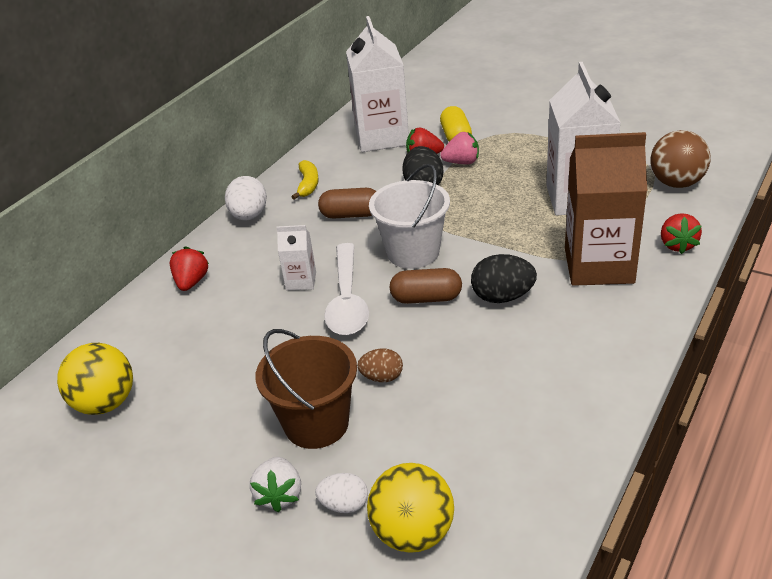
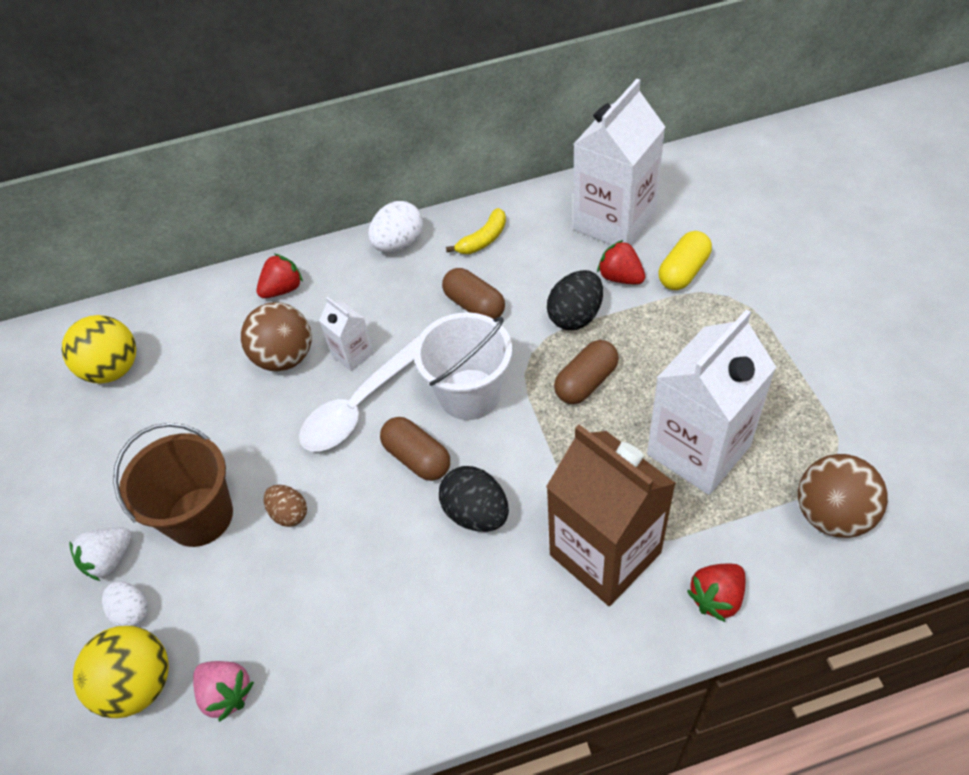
camera: 45 degrees right, 15 degrees up
(251, 311) = (285, 358): none -> brown ball
(462, 162) = (647, 312): pink strawberry -> pink strawberry (227, 693)
(475, 208) = (586, 382): none -> brown capsule

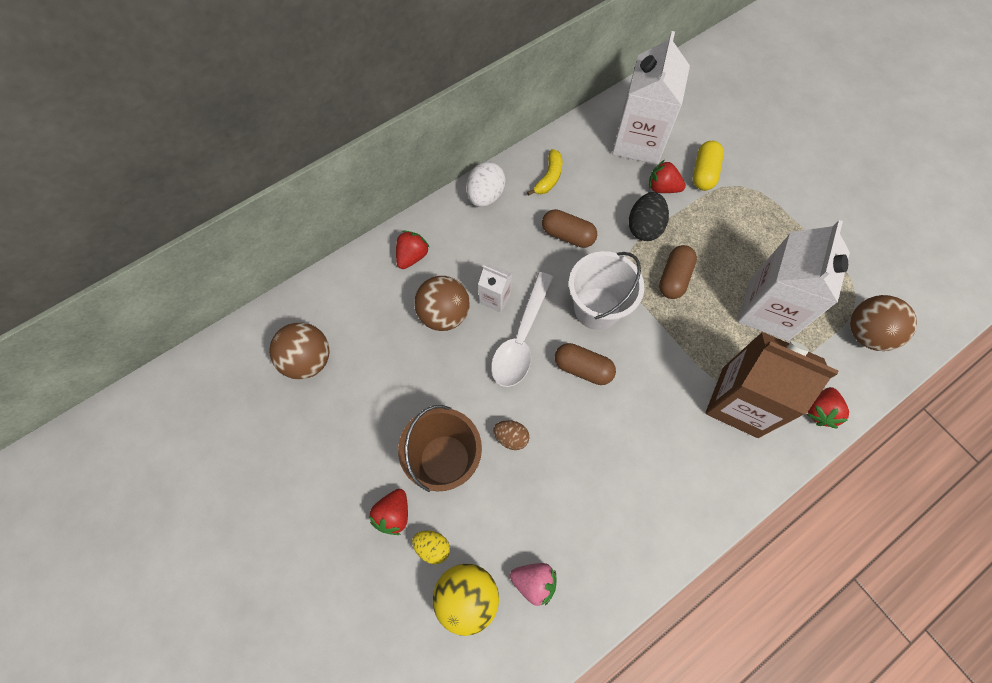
camera: 25 degrees left, 15 degrees up
(110, 560) = (393, 514): white strawberry -> red strawberry
(113, 370) = (308, 360): yellow ball -> brown ball
(132, 612) = (432, 547): white egg -> yellow egg
(476, 513) = (643, 398): black egg -> none

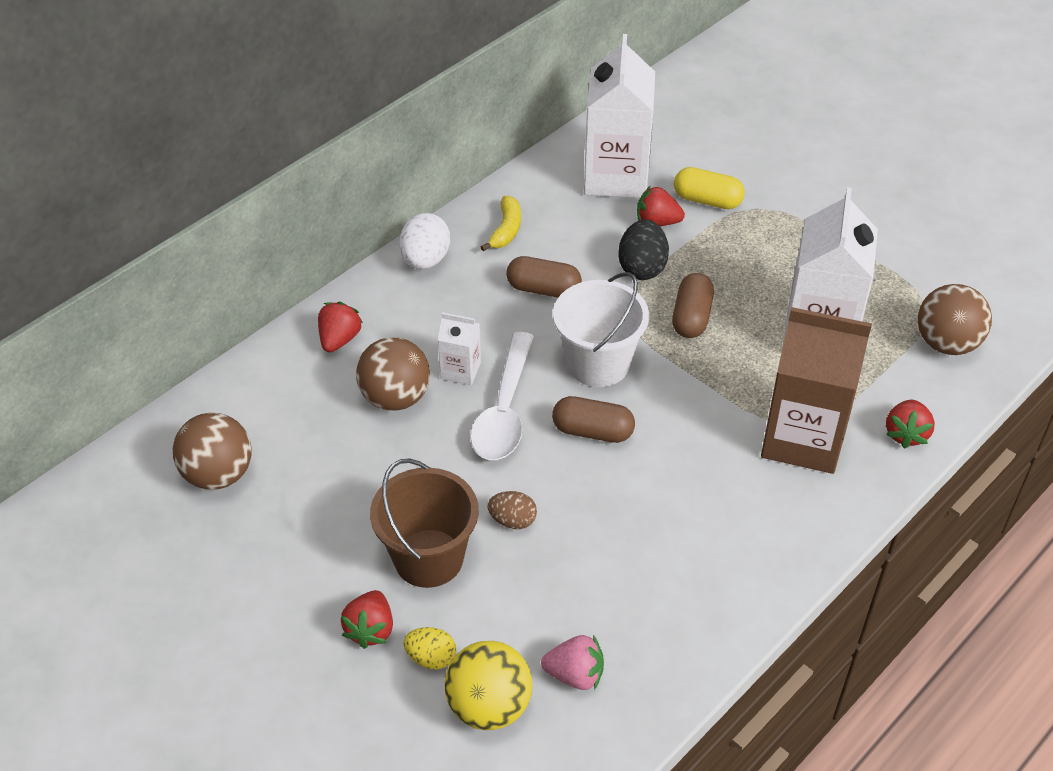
camera: 10 degrees left, 20 degrees down
(704, 173) = (707, 200): yellow capsule -> yellow capsule turned 75 degrees counterclockwise

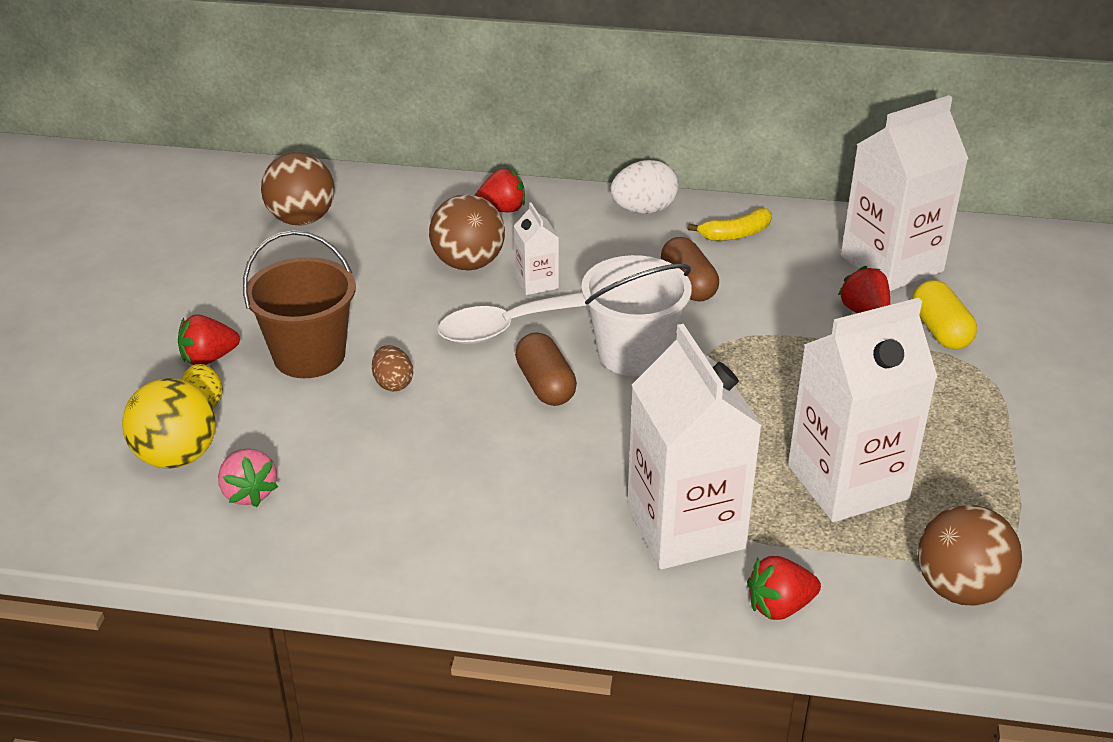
camera: 55 degrees right, 10 degrees down
(642, 268) = (791, 328): black egg -> none
(691, 317) = (763, 385): brown capsule -> none
(803, 439) = (685, 528): brown carton -> white carton

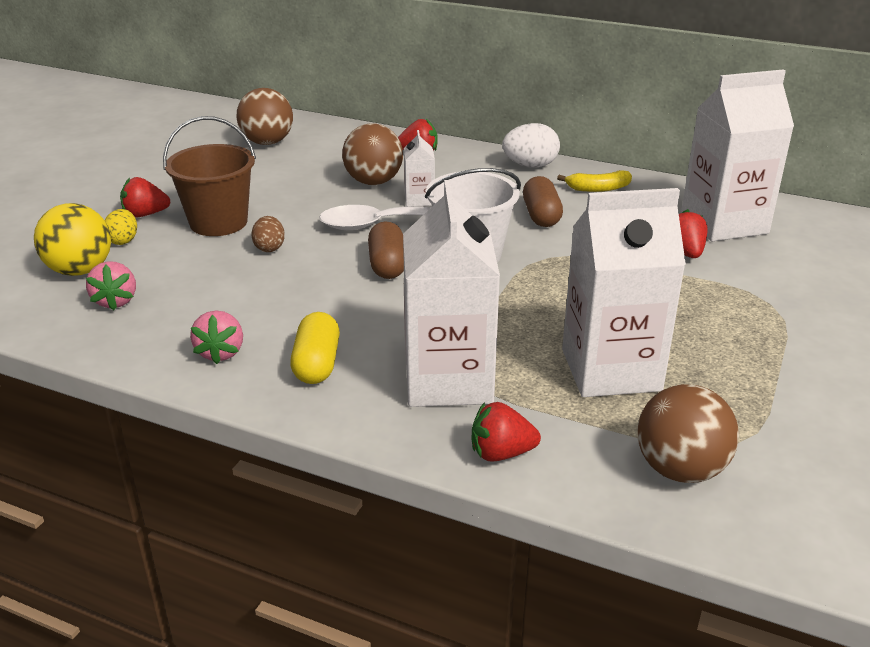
camera: 15 degrees right, 5 degrees down
(416, 540) = (221, 352): none -> pink strawberry
(940, 330) = (748, 273): yellow capsule -> yellow capsule (317, 364)

